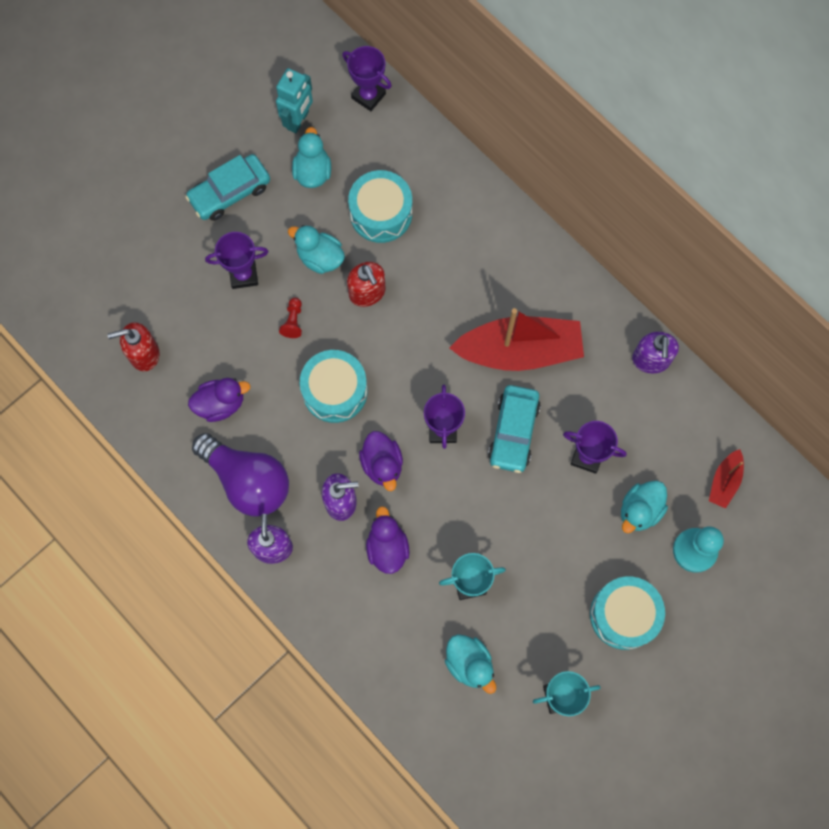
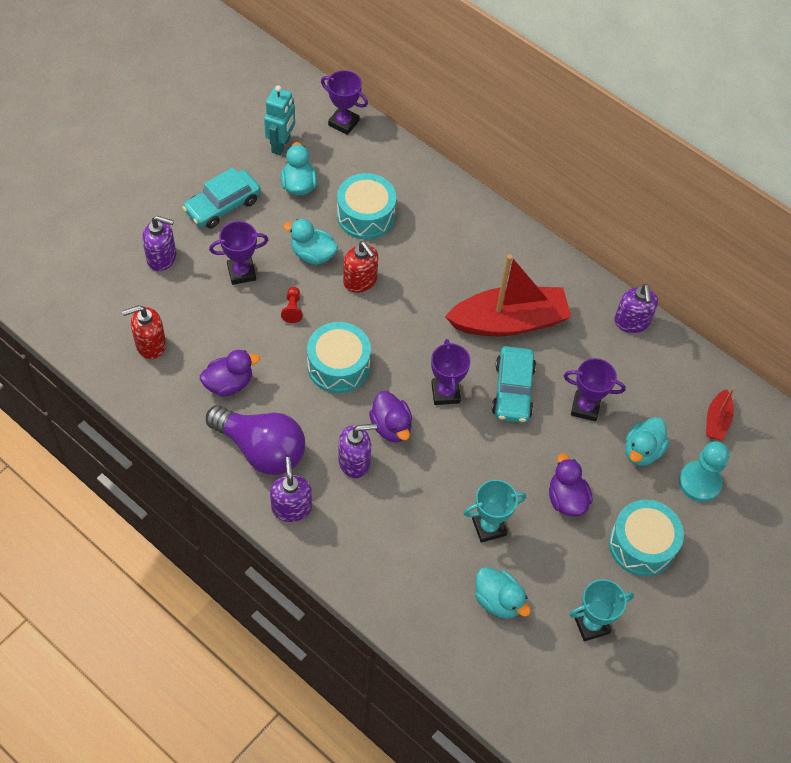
camera: 10 degrees left, 15 degrees down
(162, 252) = (162, 258): none -> purple soap dispenser
(387, 547) = (404, 500): purple duck -> purple duck (566, 499)

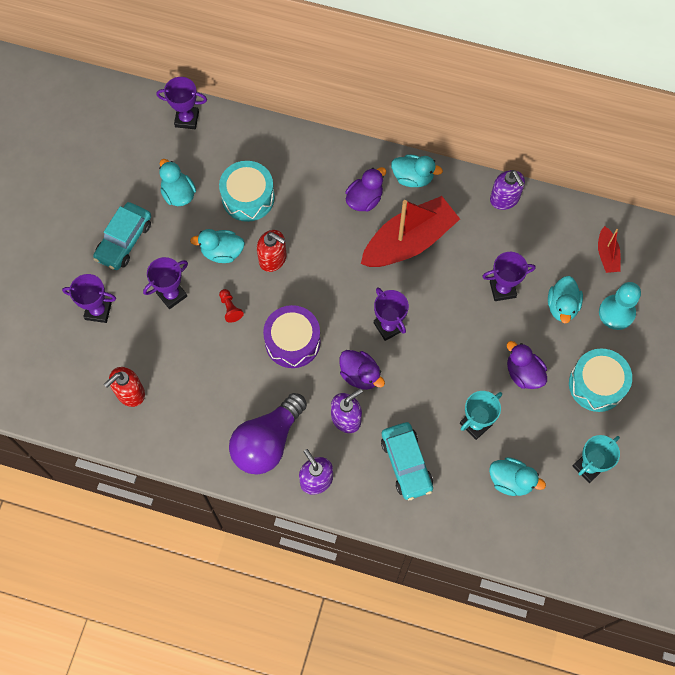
camera: 20 degrees left, 10 degrees up
(162, 258) = (98, 311): purple soap dispenser -> purple trophy
(229, 383) = (212, 397): purple duck -> purple duck (364, 199)
(261, 449) = (267, 442): purple light bulb -> purple light bulb turned 120 degrees clockwise
(281, 145) = (144, 163): turquoise robot -> none
(338, 366) = (292, 342): turquoise drum -> purple drum
(513, 390) = (440, 300): turquoise car -> turquoise car (406, 463)
(544, 264) = (413, 178): none -> turquoise duck

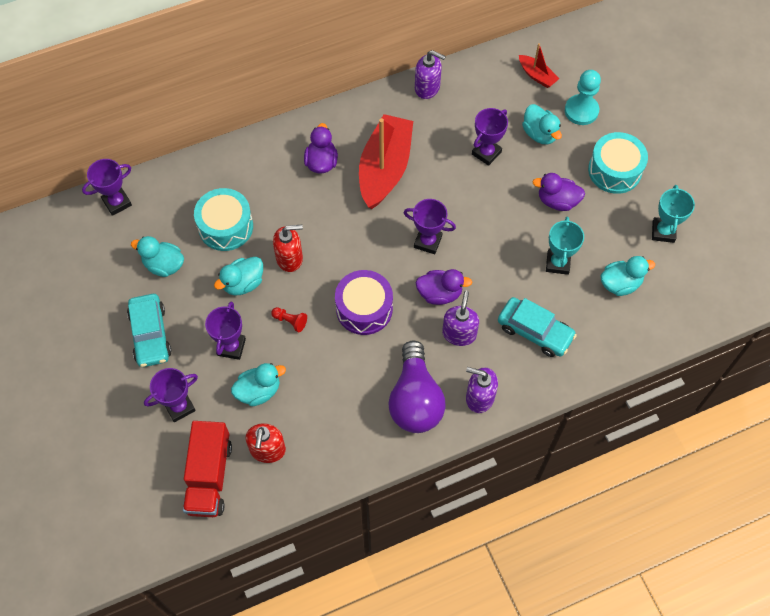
camera: 40 degrees left, 5 degrees down
(74, 379) = (209, 476): none -> red truck
(413, 178) = (344, 120): turquoise duck -> turquoise duck (259, 391)

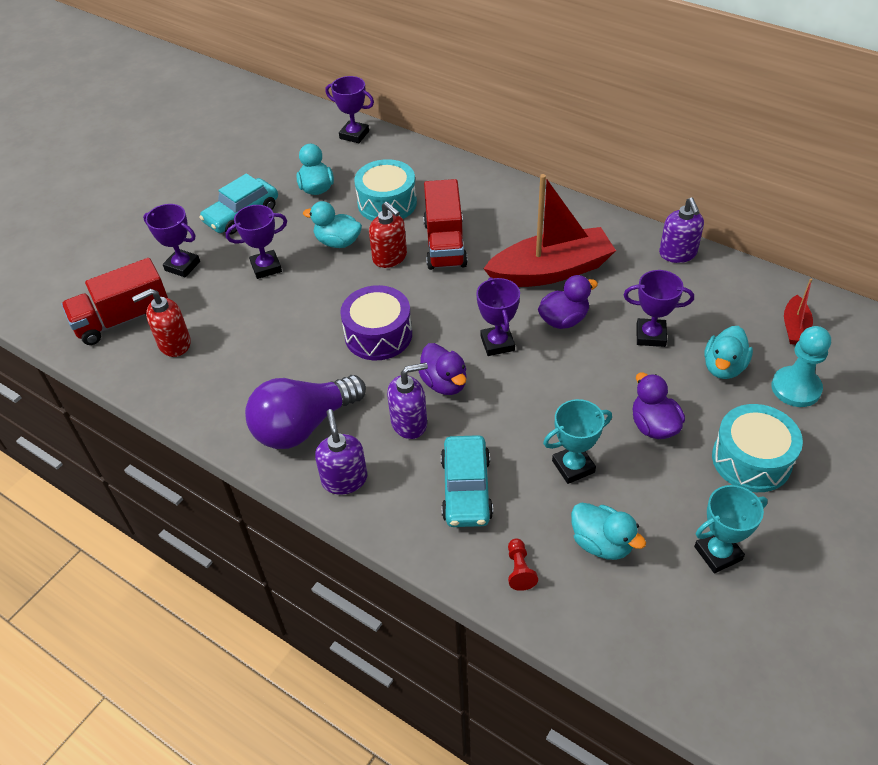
camera: 60 degrees right, 15 degrees down
(259, 391) = (233, 307): turquoise duck -> none
(290, 321) = (323, 291): red pawn -> red pawn (519, 570)
(304, 215) = (444, 244): none -> red truck
(321, 162) = (513, 226): purple duck -> purple duck (563, 320)

